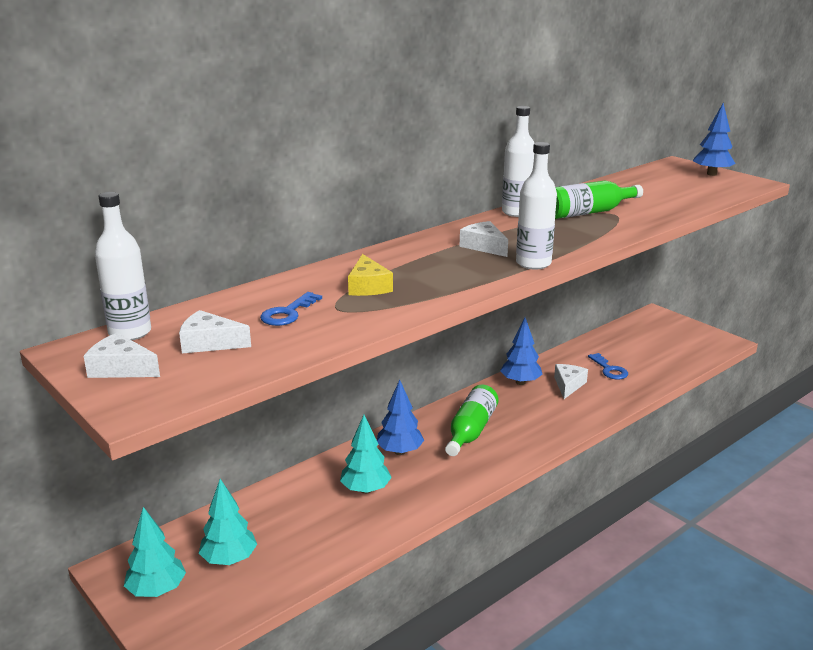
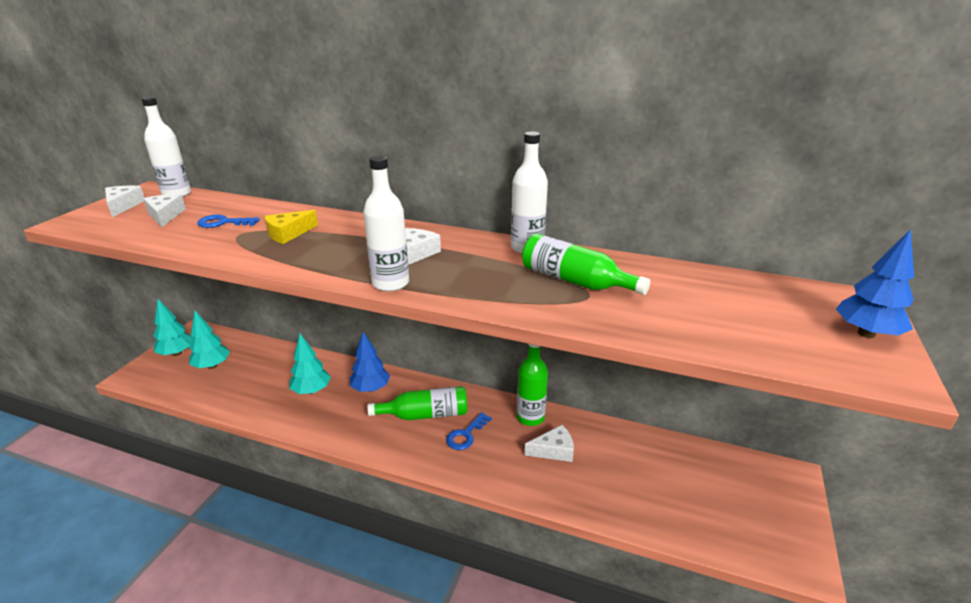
camera: 60 degrees right, 5 degrees up
(520, 382) = (530, 417): blue tree -> green bottle
(609, 370) = (614, 472): blue key -> blue key (466, 435)

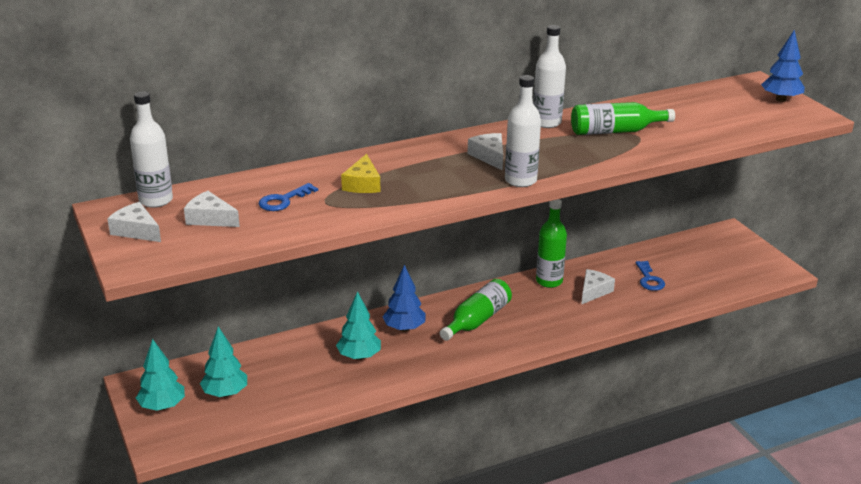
camera: 45 degrees left, 0 degrees up
(466, 435) = (526, 315): blue key -> blue key (649, 279)

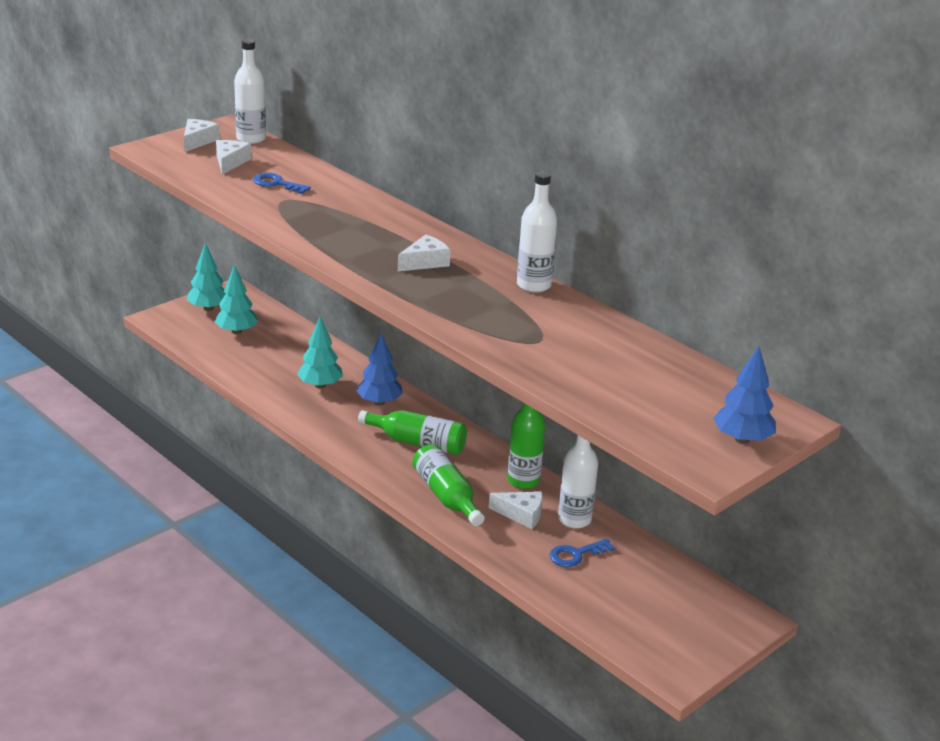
camera: 70 degrees right, 0 degrees up
(362, 184) = (327, 211): yellow cheese -> none
(520, 180) = (380, 282): white bottle -> white bottle (574, 519)
(615, 131) = (542, 326): green bottle -> green bottle (446, 496)

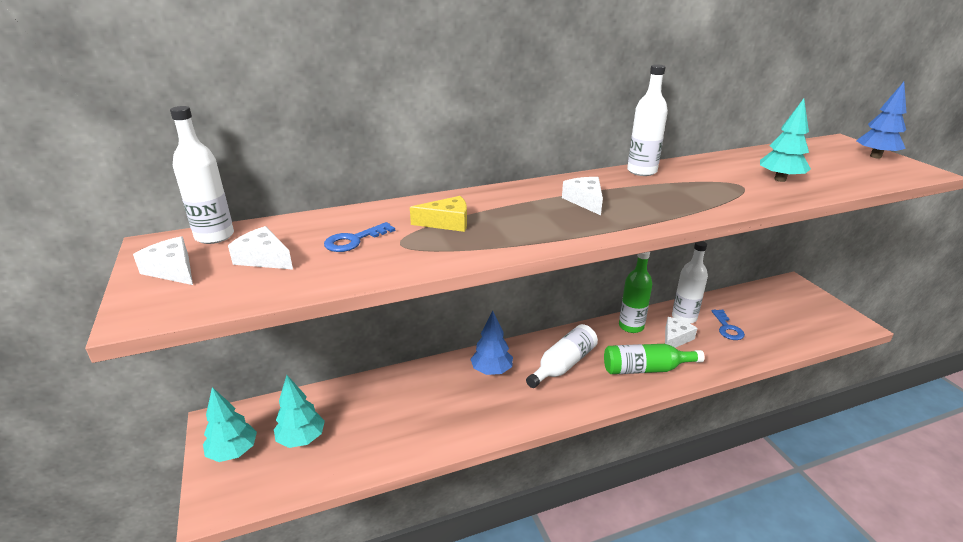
camera: 65 degrees left, 0 degrees up
(320, 385) = (444, 401): turquoise tree -> turquoise tree (780, 179)
(332, 210) = (447, 222): none -> yellow cheese
(417, 443) = (563, 365): green bottle -> white bottle

